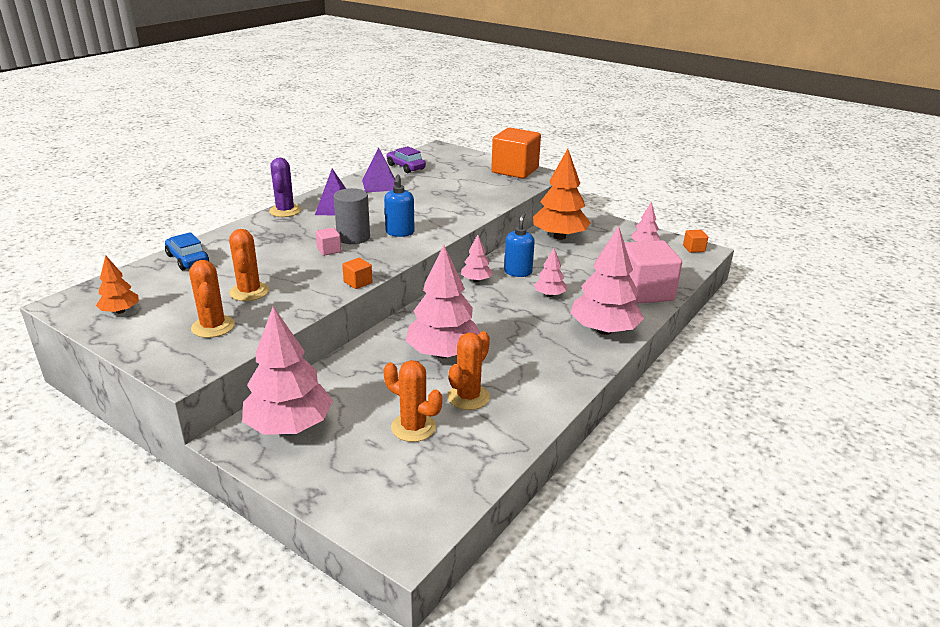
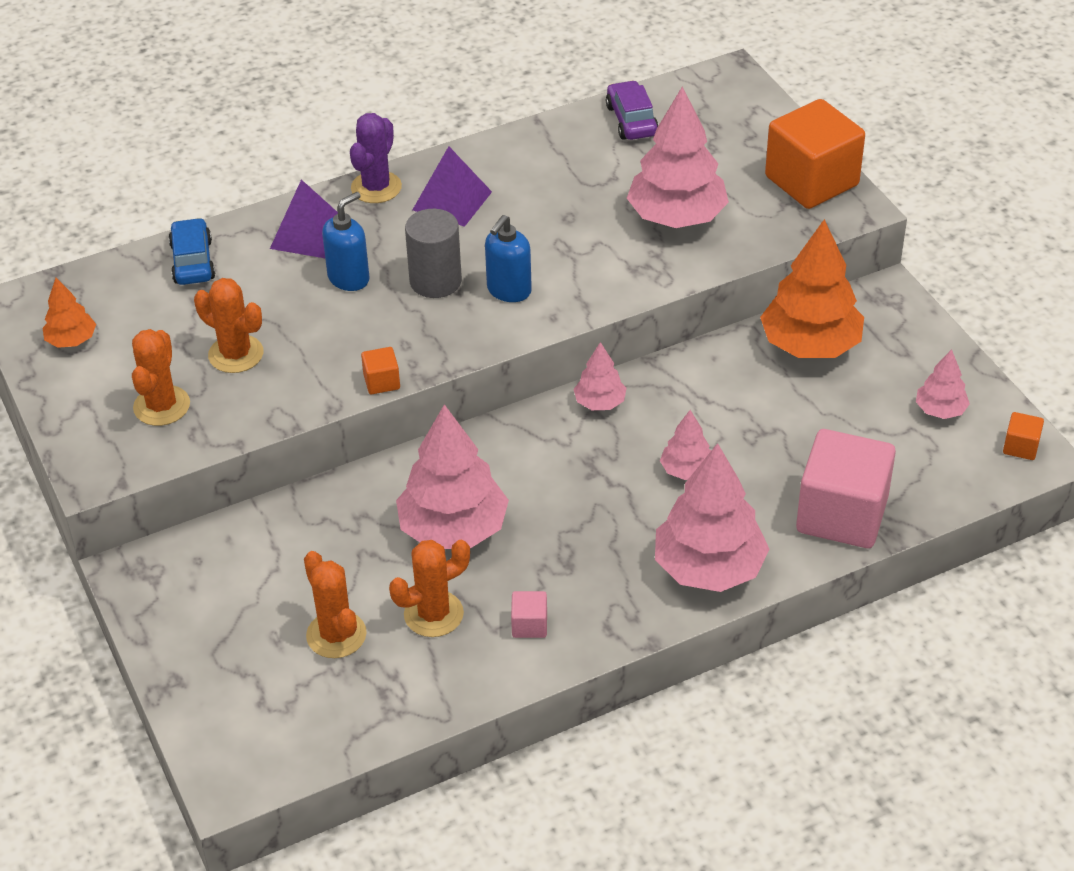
camera: 30 degrees right, 15 degrees up
(249, 292) = (236, 354): orange cactus -> orange cactus turned 75 degrees counterclockwise
(289, 426) = (199, 577): pink tree -> pink tree (676, 217)
(329, 250) = (384, 300): pink cube -> pink cube (529, 625)
(380, 185) = (557, 159): purple pyramid -> purple pyramid (308, 234)
(518, 272) = (677, 405): blue soap dispenser -> blue soap dispenser (349, 278)

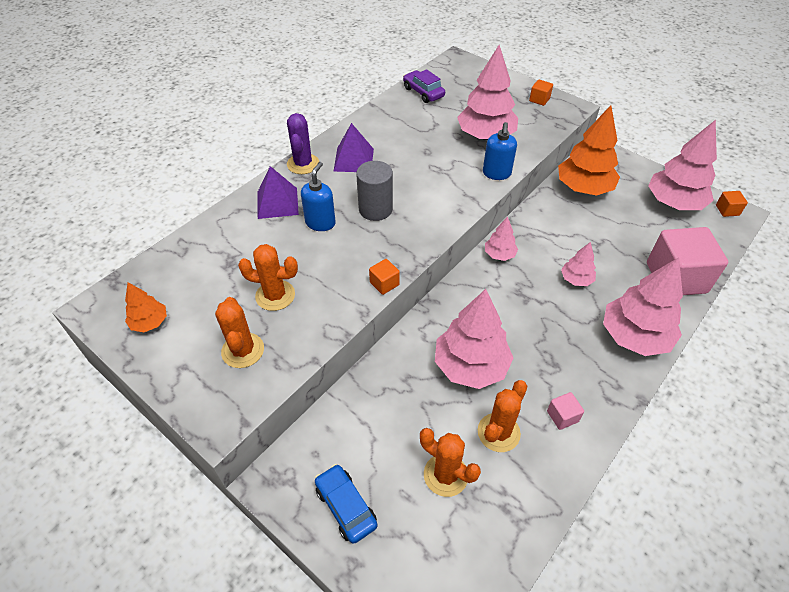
camera: 25 degrees left, 5 degrees up
(193, 261) = (210, 241): blue car -> blue car (346, 507)
(508, 290) = (423, 202): blue soap dispenser -> blue soap dispenser (496, 173)
(811, 181) = (539, 100): orange cube -> orange cube, size x0.42
(940, 410) = (674, 203): pink tree -> pink tree, size x2.00

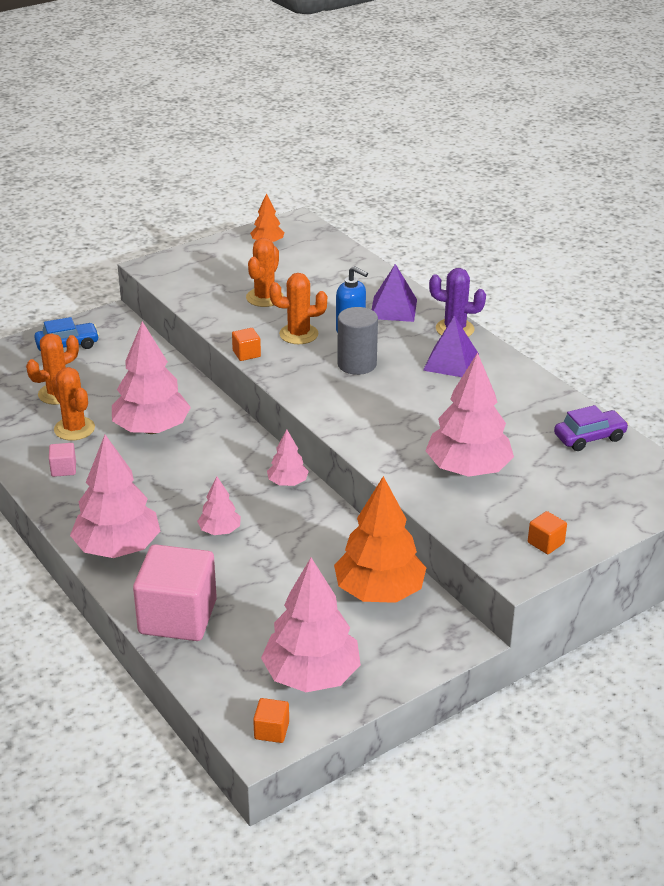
camera: 105 degrees right, 15 degrees down
(243, 350) = (212, 279): orange cactus -> orange cactus (298, 334)
(496, 173) = (384, 460): blue soap dispenser -> none

